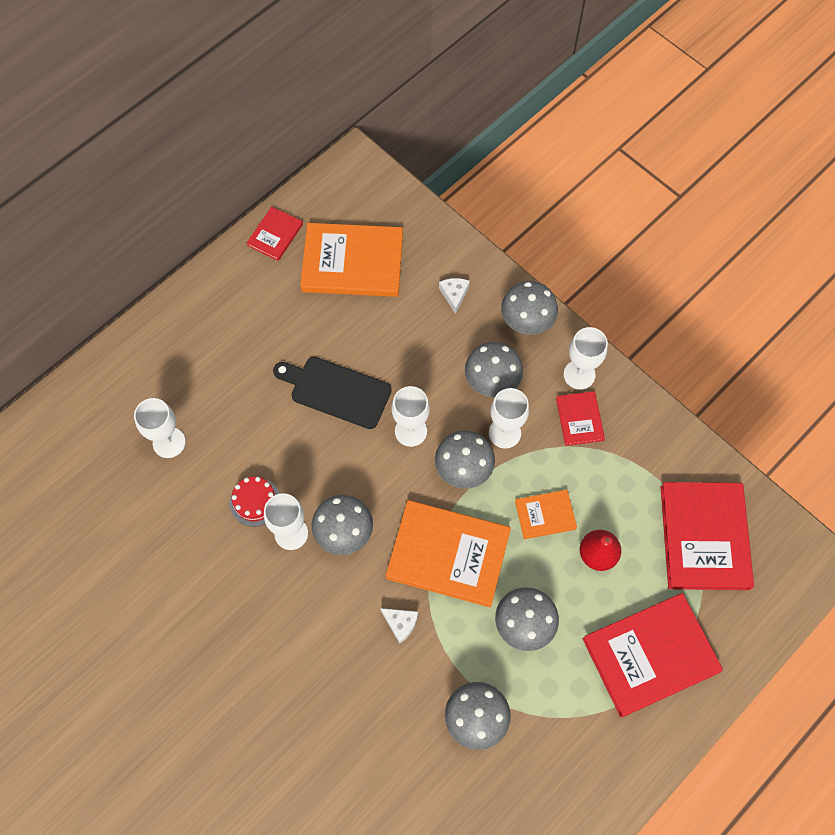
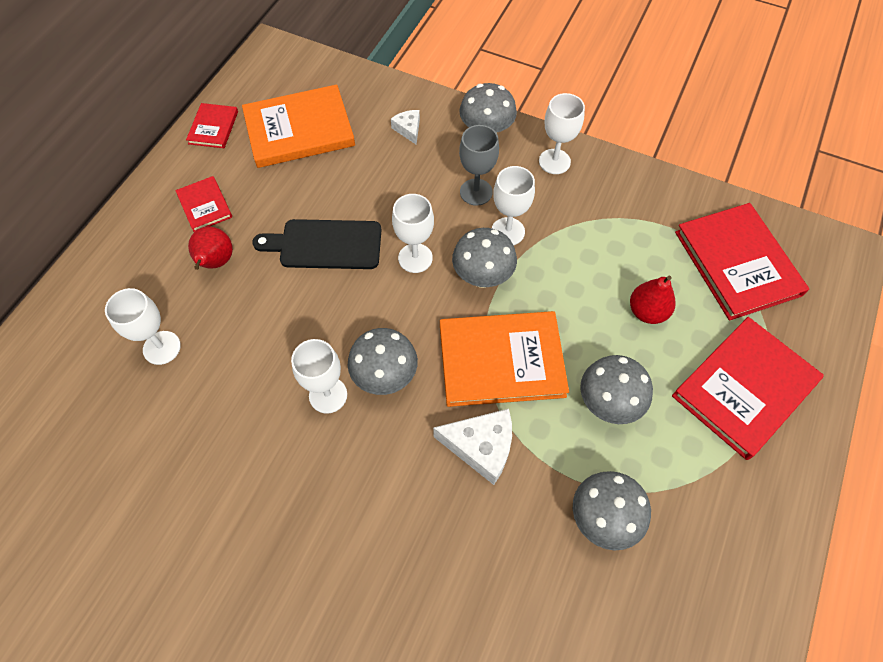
camera: 20 degrees left, 5 degrees down
(236, 376) = (216, 262): none -> red pear
(255, 501) = (277, 376): red cake -> none
(400, 623) = (481, 447): white cheese -> white cheese, size x1.79
(491, 382) = (476, 192): grey mushroom -> grey goblet
(545, 515) = (580, 292): orange book -> none
(579, 419) = (572, 198): red book -> red book (205, 205)

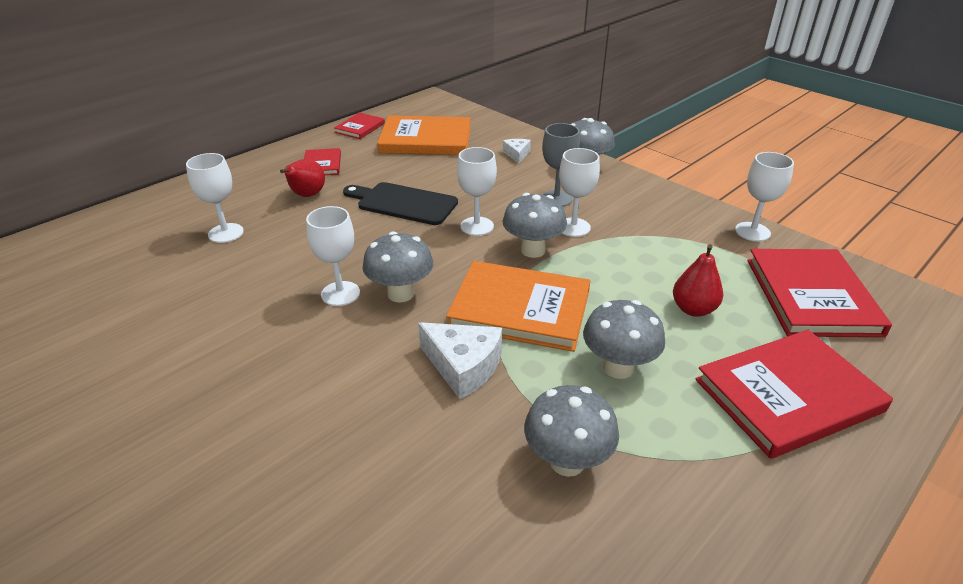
camera: 20 degrees right, 25 degrees down
(554, 161) = (641, 194): white goblet -> white goblet (752, 232)

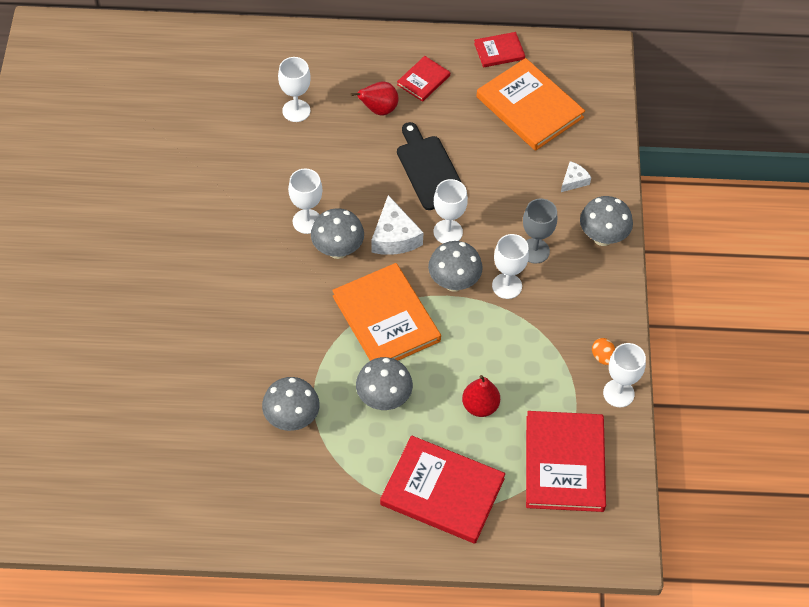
camera: 45 degrees right, 20 degrees up
(463, 366) = (311, 328): white cheese -> white cheese (394, 237)
(705, 221) = (602, 357): none -> orange egg
(811, 296) = (564, 463): red book -> red book turned 45 degrees counterclockwise

